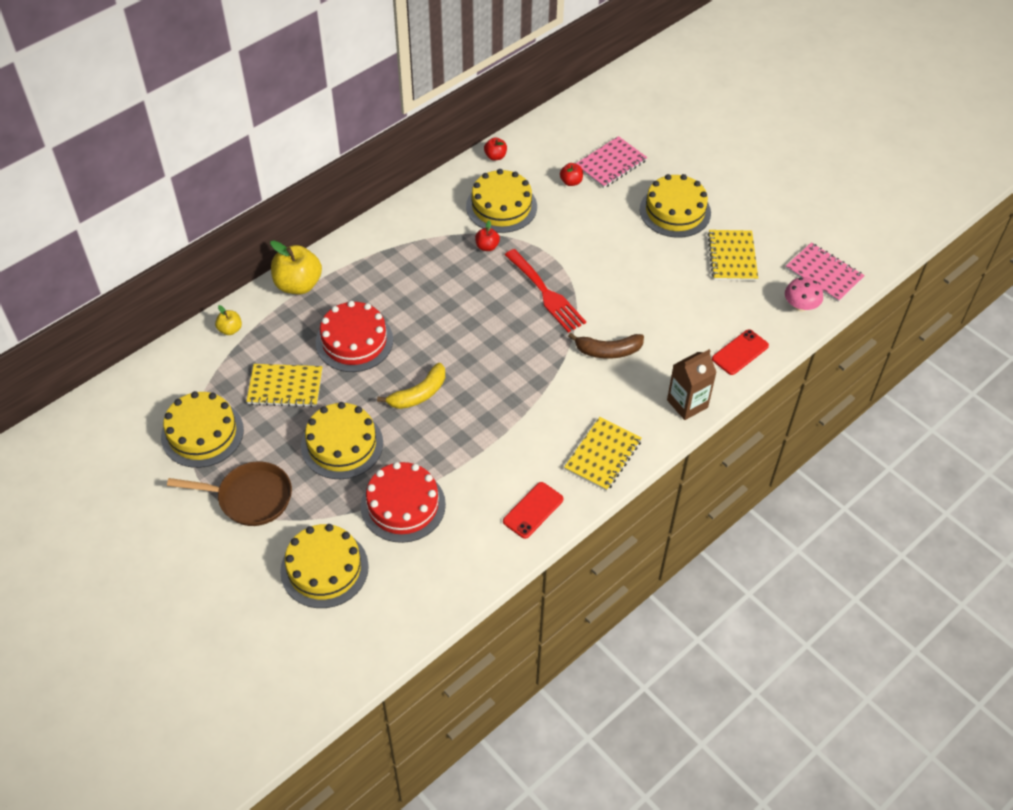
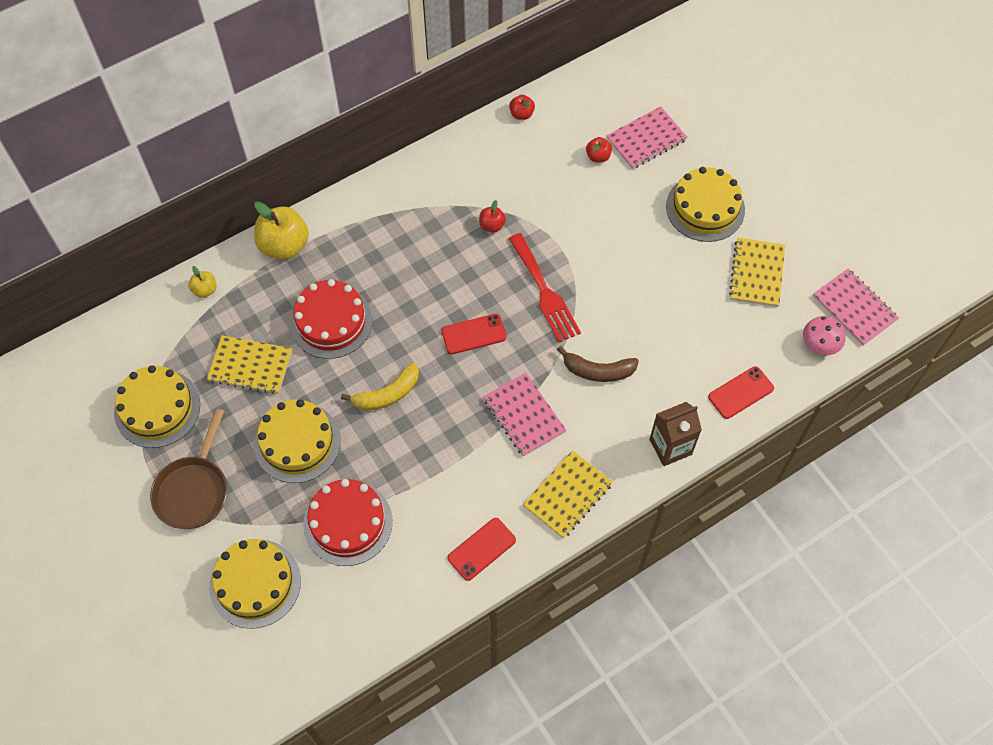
camera: 10 degrees right, 10 degrees up
(250, 498) = (193, 490): brown pan -> brown pan turned 90 degrees clockwise
(489, 335) = (473, 334): none -> red phone
(501, 206) = (516, 178): yellow cake -> none
(549, 395) = (524, 415): none -> pink notebook

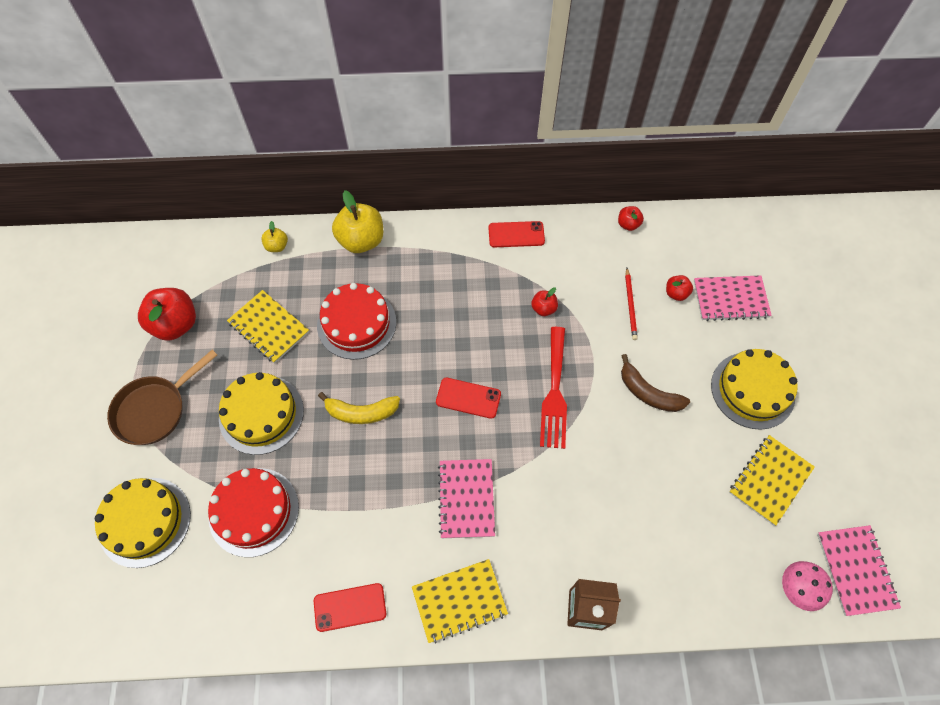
camera: 30 degrees right, 0 degrees up
(157, 408) = (176, 324): yellow cake -> red apple
(565, 186) = (630, 305): none -> red pencil
(598, 371) = (560, 493): brown banana -> brown banana (648, 393)
(741, 393) = (687, 594): red phone -> red phone (516, 235)

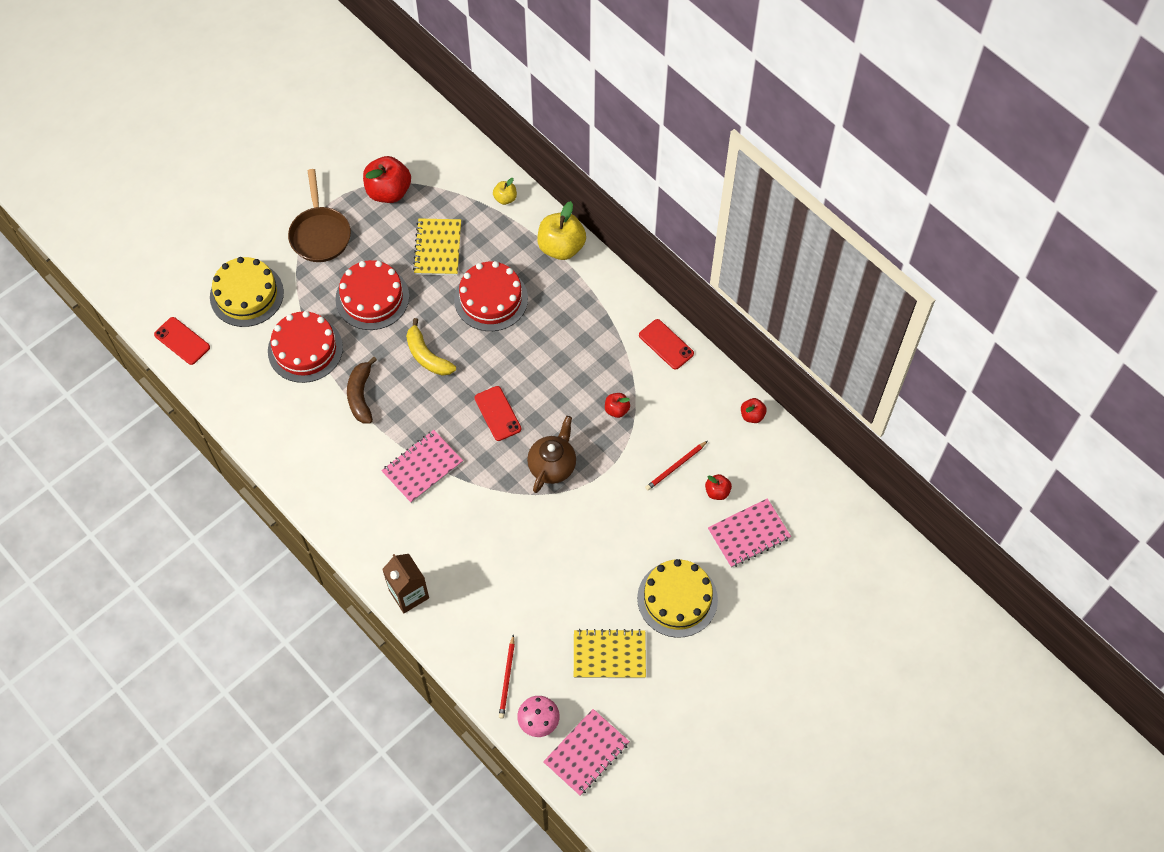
camera: 50 degrees right, 0 degrees up
(155, 410) = (320, 234): brown pan -> brown pan turned 105 degrees counterclockwise
(261, 414) = (372, 298): yellow cake -> red cake
(350, 607) = (293, 453): red phone -> red phone (182, 341)
(459, 601) = (350, 514): yellow notebook -> none
(554, 392) = (552, 466): red fork -> brown teapot
(648, 393) = (609, 528): brown banana -> brown banana (361, 395)
(730, 299) = (749, 534): pink notebook -> pink notebook turned 75 degrees counterclockwise
(736, 584) = (507, 678): none -> red pencil

